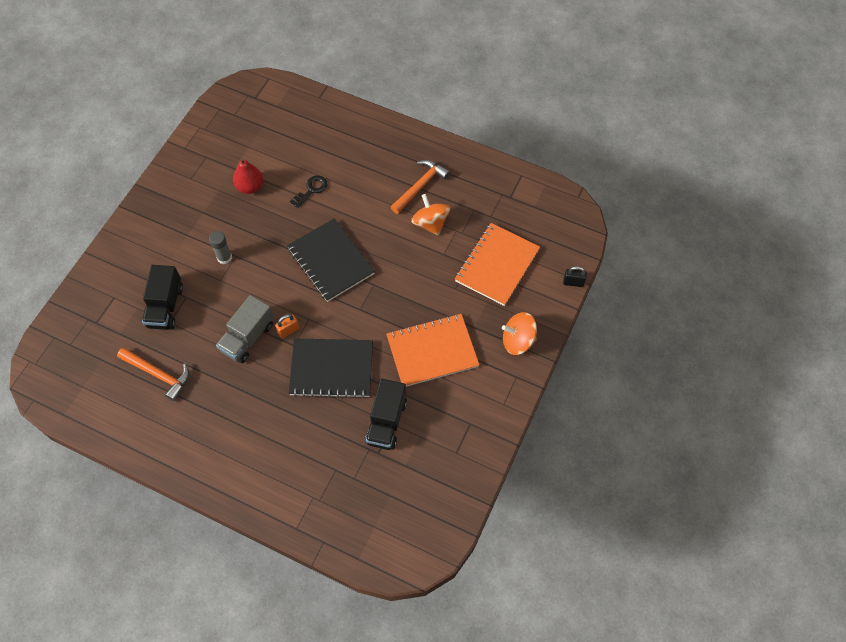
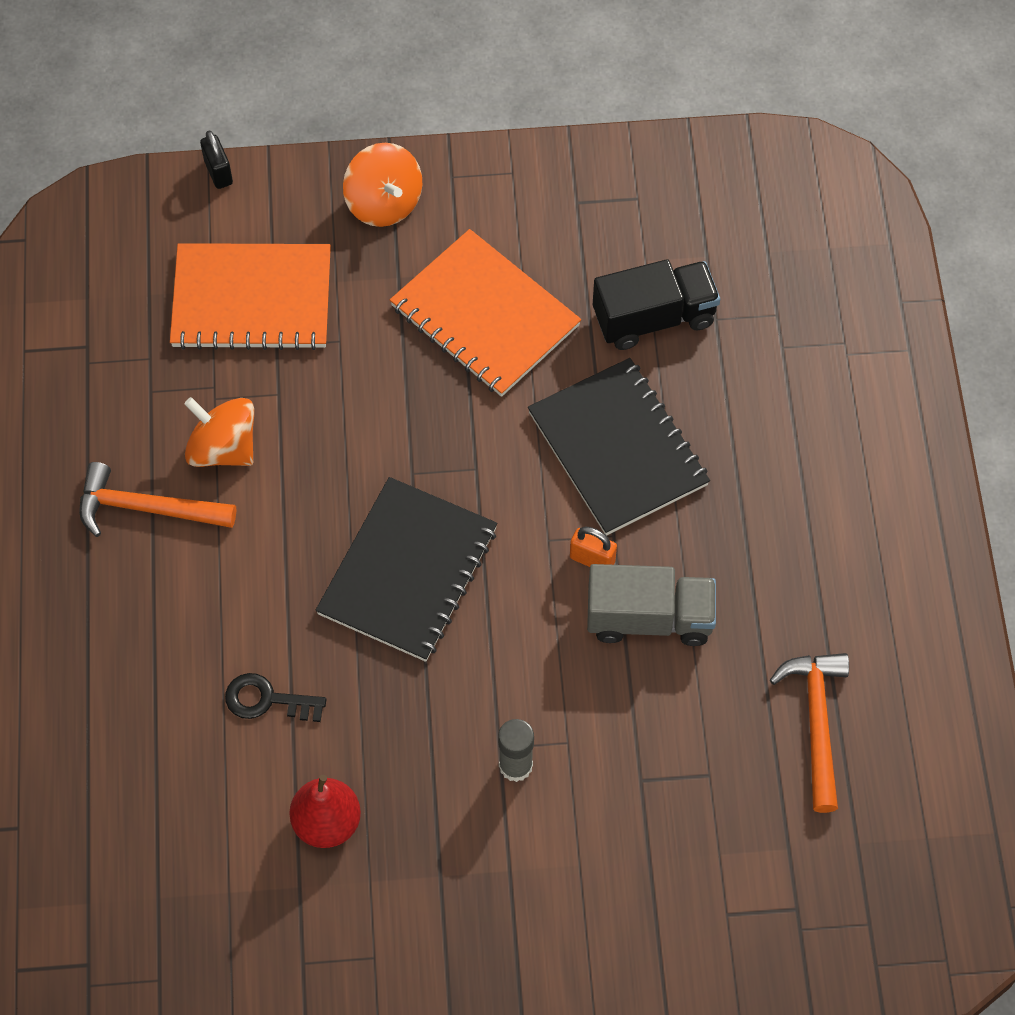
camera: 120 degrees left, 0 degrees up
(165, 306) = (683, 803): black truck -> none
(430, 223) = (223, 448): orange spinning top -> orange spinning top turned 90 degrees clockwise

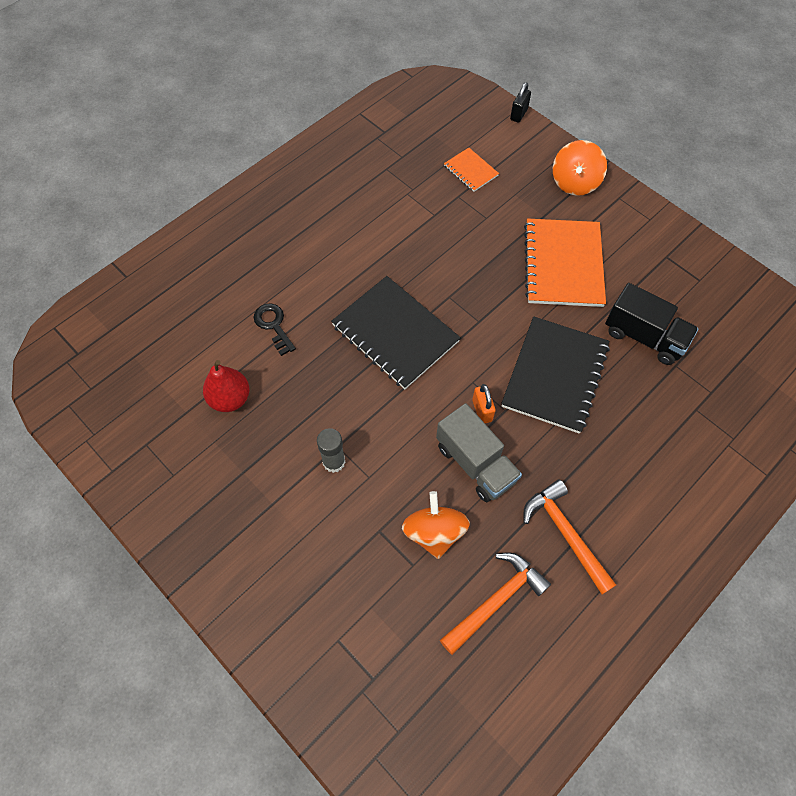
camera: 50 degrees right, 0 degrees up
(147, 508) = (327, 209): orange hammer -> orange hammer (565, 534)
(223, 448) = (385, 214): orange spinning top -> orange spinning top (434, 532)
(252, 299) = (471, 171): orange notebook -> orange notebook, size x0.49
(407, 571) = (395, 333): black notebook -> black notebook turned 60 degrees clockwise

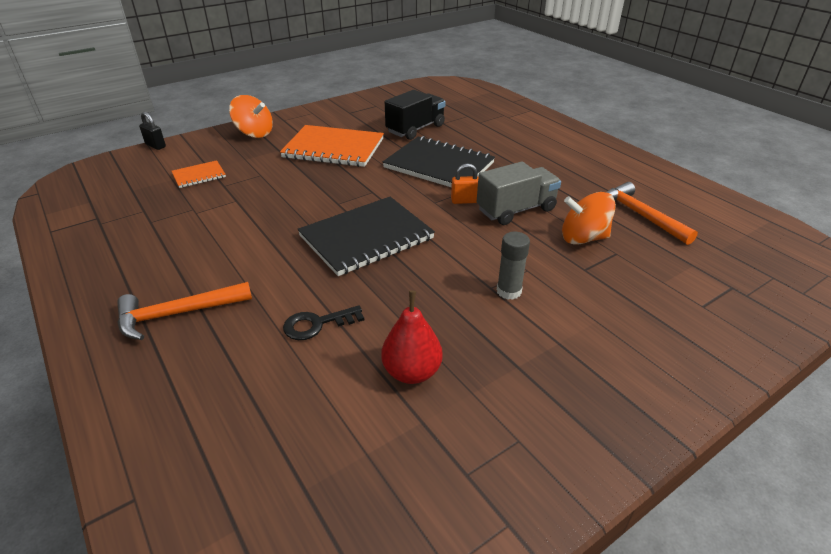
camera: 80 degrees left, 25 degrees down
(565, 534) = (578, 179): orange hammer -> orange hammer (178, 314)

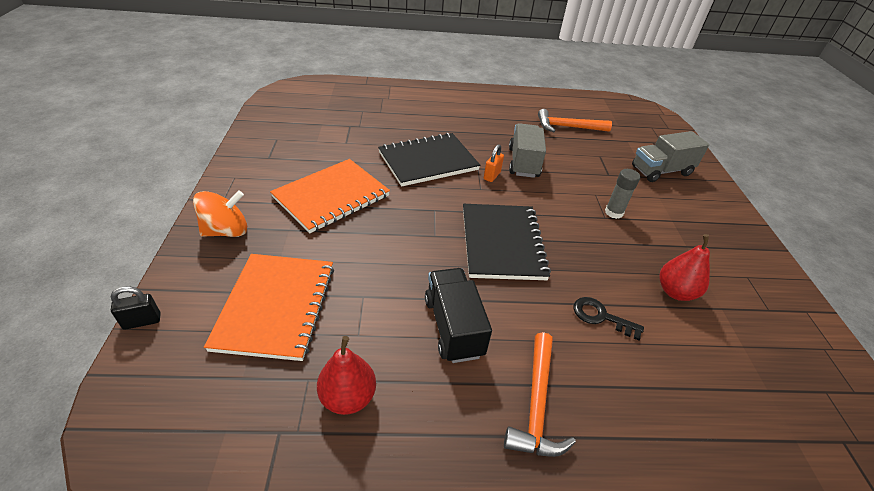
camera: 60 degrees left, 5 degrees up
(137, 229) = (348, 397): none -> red pear
(199, 175) = (275, 306): orange notebook -> orange notebook, size x2.05
(317, 324) = (601, 317): black key -> black key turned 105 degrees clockwise
(415, 129) = (353, 142): black truck -> black truck (453, 327)
(583, 238) = (576, 157): orange spinning top -> none
(665, 309) = (661, 171): none -> grey truck

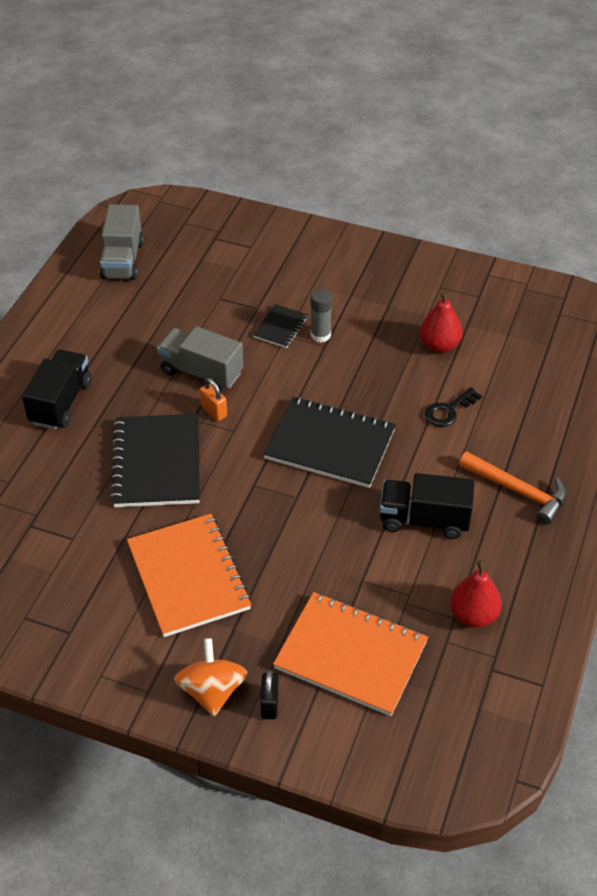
camera: 65 degrees left, 5 degrees up
(142, 321) = (331, 774): black padlock -> black padlock (269, 704)
(454, 115) = (61, 402): none -> black truck
(568, 127) = (147, 299): orange hammer -> none
(601, 190) = (280, 327): none -> black notebook
(661, 171) = (270, 261): grey truck -> grey truck (123, 260)

